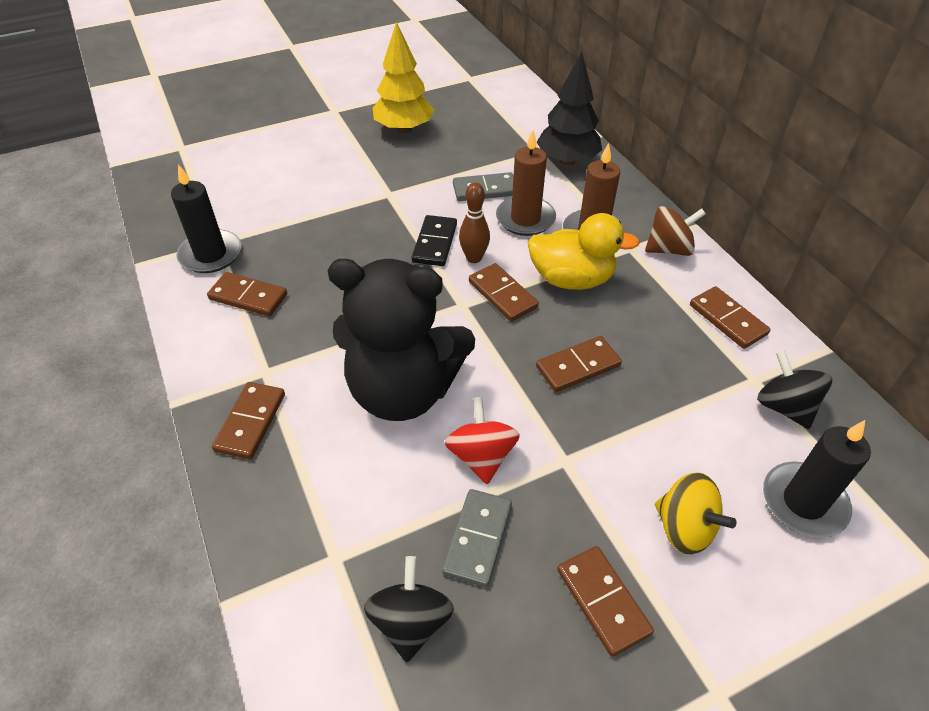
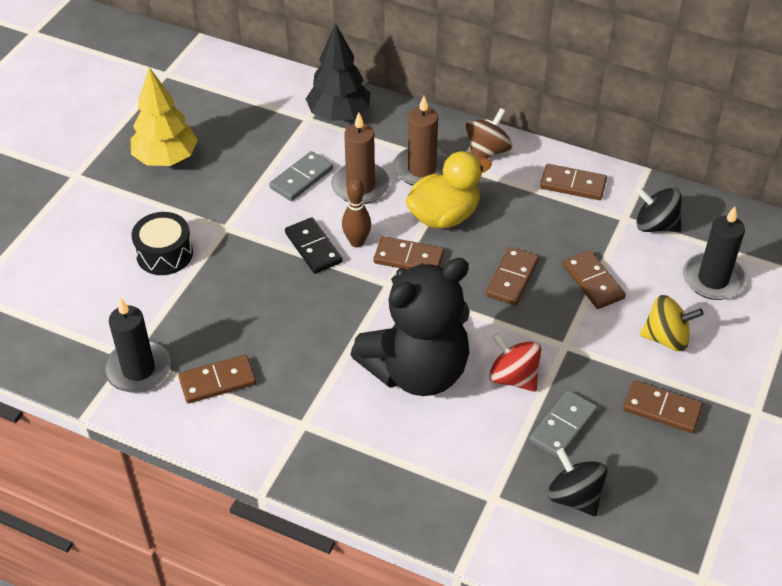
camera: 40 degrees left, 0 degrees up
(251, 422) = (337, 463): brown domino -> brown domino (593, 282)
(326, 188) = (164, 254): none -> black drum
(477, 538) = (562, 426): grey domino -> grey domino turned 60 degrees clockwise

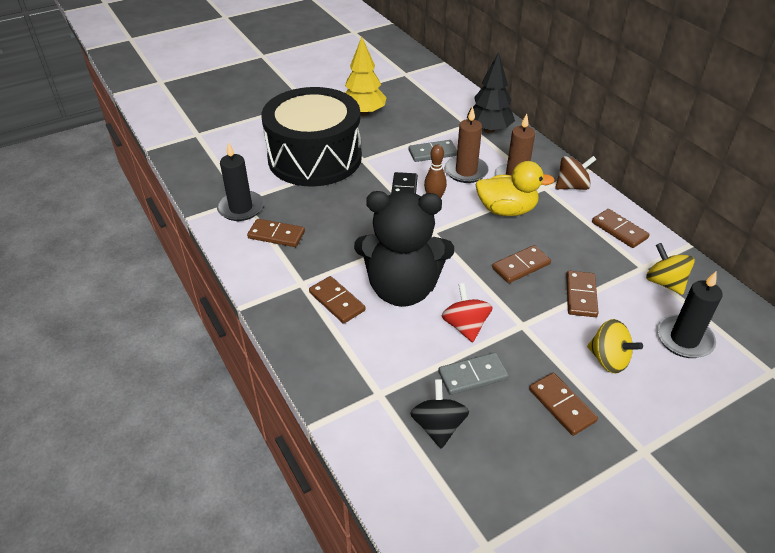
camera: 35 degrees right, 5 degrees down
(164, 254) = (315, 158): black drum -> black drum, size x2.38
(409, 258) = (459, 223): brown domino -> brown domino (337, 301)
(655, 225) = (664, 282): black spinning top -> yellow spinning top

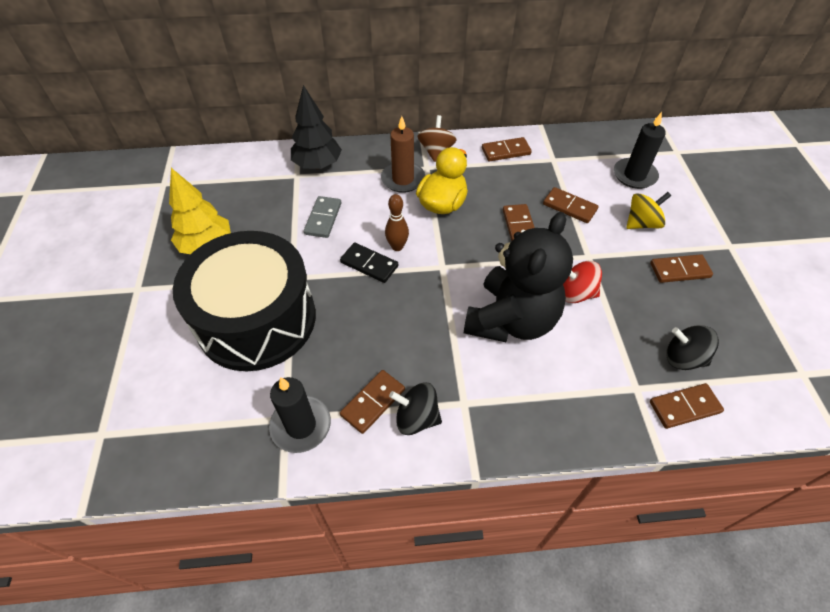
camera: 65 degrees left, 10 degrees up
(275, 261) = (416, 418): none -> black spinning top
(337, 301) = (505, 380): brown domino -> brown domino (684, 407)
(466, 171) = (370, 207): brown candle -> none
(472, 375) = (634, 312): grey domino -> none
(664, 282) = (574, 157): yellow spinning top -> none

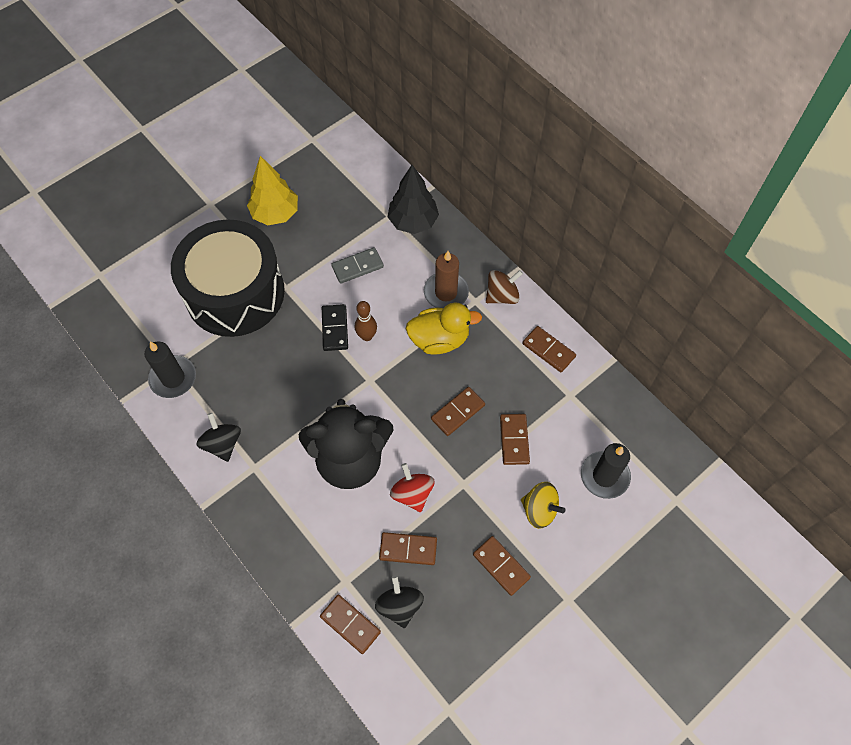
camera: 55 degrees right, 10 degrees up
(373, 402) = (217, 409): brown domino -> brown domino (408, 549)

